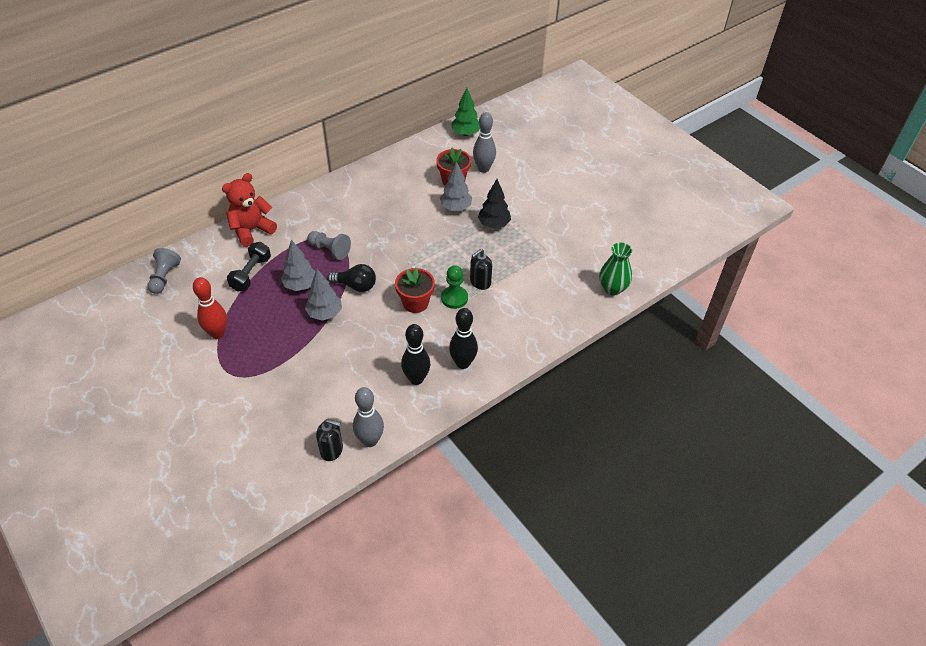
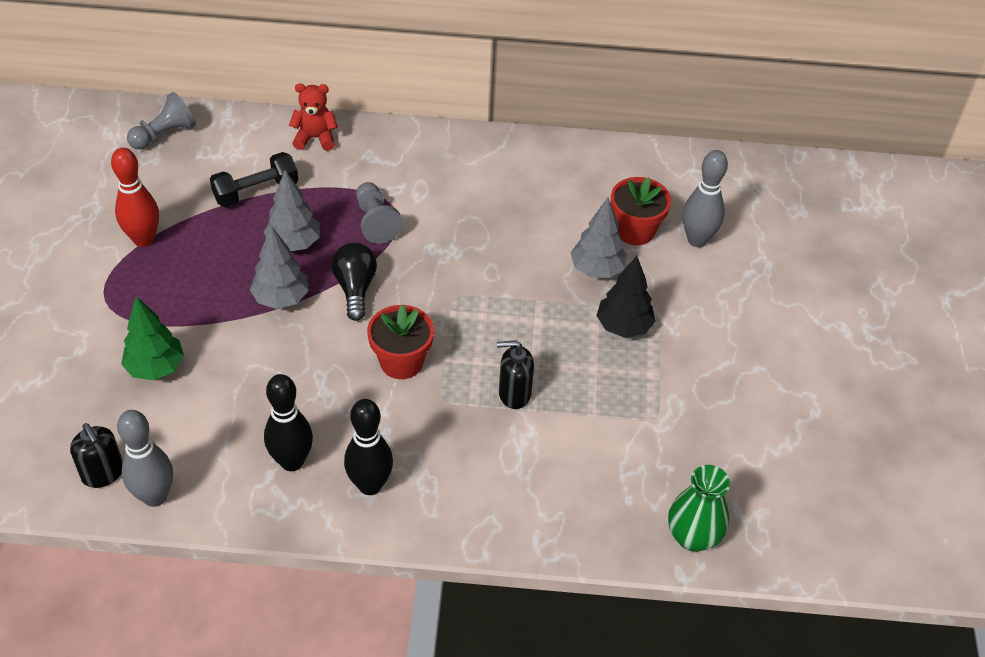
camera: 40 degrees right, 0 degrees up
(251, 230) = (315, 138): red teddy bear -> red teddy bear, size x0.65
(356, 286) = (355, 288): black light bulb -> black light bulb turned 150 degrees counterclockwise
(454, 298) = (457, 391): green pawn -> none
(465, 133) = (727, 174): green tree -> green tree (155, 368)

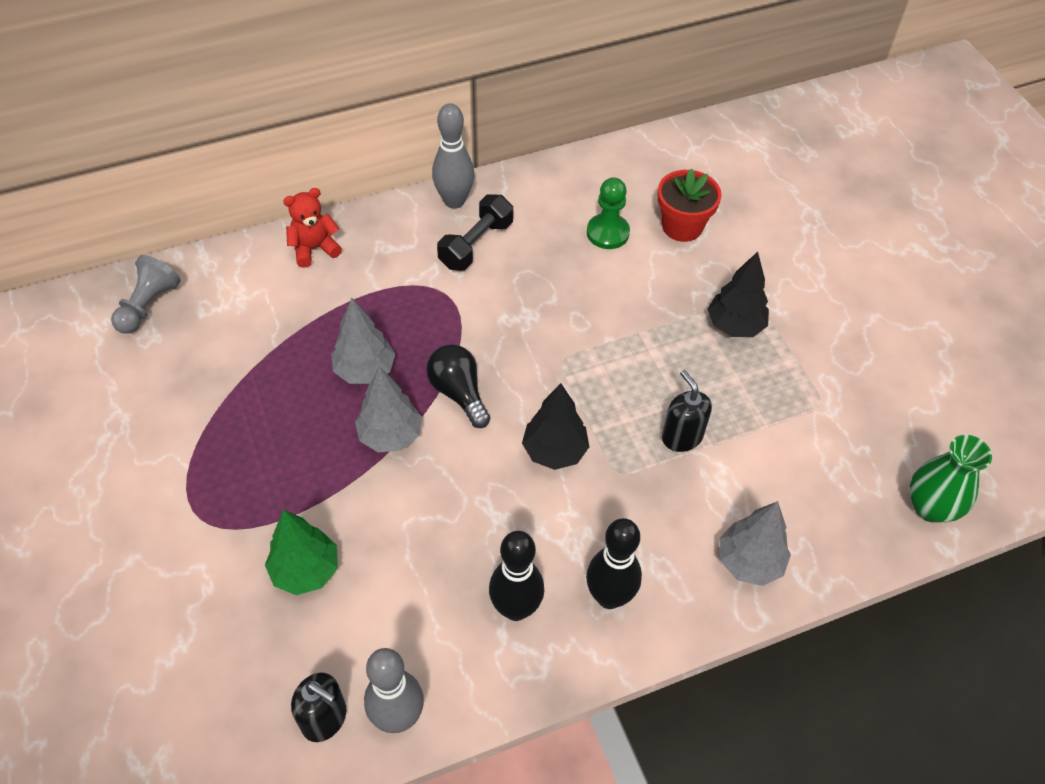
camera: 25 degrees left, 5 degrees up
(144, 239) = (200, 431): red bowling pin -> none
(256, 192) = (289, 330): black dumbbell -> black dumbbell (476, 244)
(375, 222) = (433, 314): grey pawn -> none
(401, 362) = (554, 451): red flower pot -> black tree
(514, 394) = (681, 437): black soap dispenser -> black soap dispenser turned 90 degrees clockwise
(565, 212) = (607, 233): none -> green pawn
(597, 269) = (673, 279): grey tree -> grey tree (749, 562)
(697, 240) = (742, 214): grey bowling pin -> grey bowling pin (454, 201)

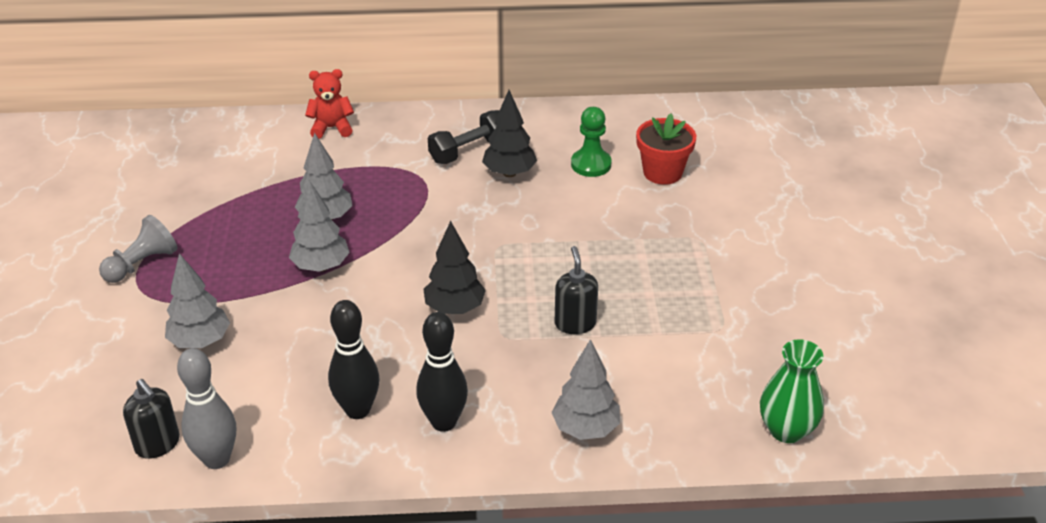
camera: 20 degrees right, 15 degrees down
(148, 305) = (179, 140): grey pawn -> grey pawn (142, 264)
(305, 570) = (200, 341): green tree -> grey tree
(454, 201) = (467, 117): grey bowling pin -> none
(459, 393) = (395, 250): black light bulb -> none
(734, 326) = (671, 254): black tree -> black tree (509, 173)

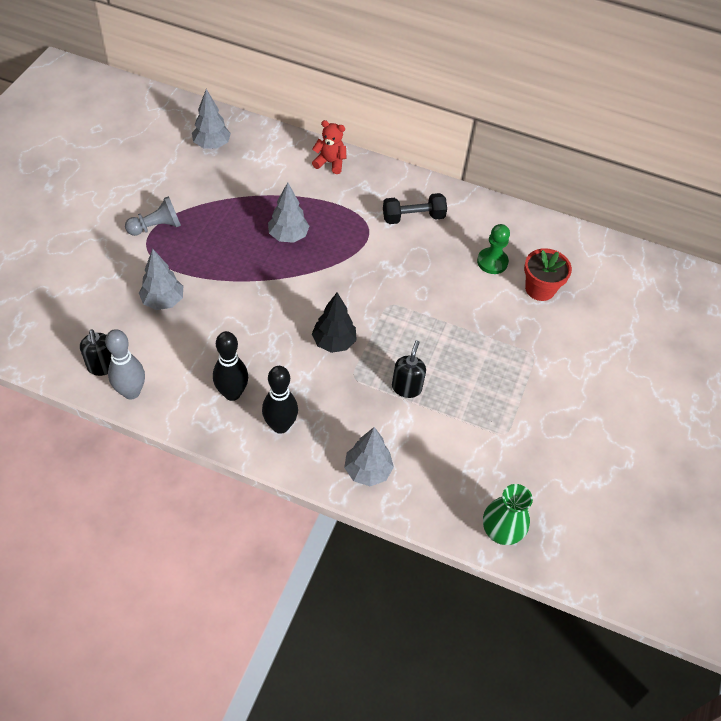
camera: 20 degrees right, 15 degrees up
(321, 266) = (265, 274): grey tree -> grey tree (212, 145)
(509, 173) = (430, 247): black tree -> none

